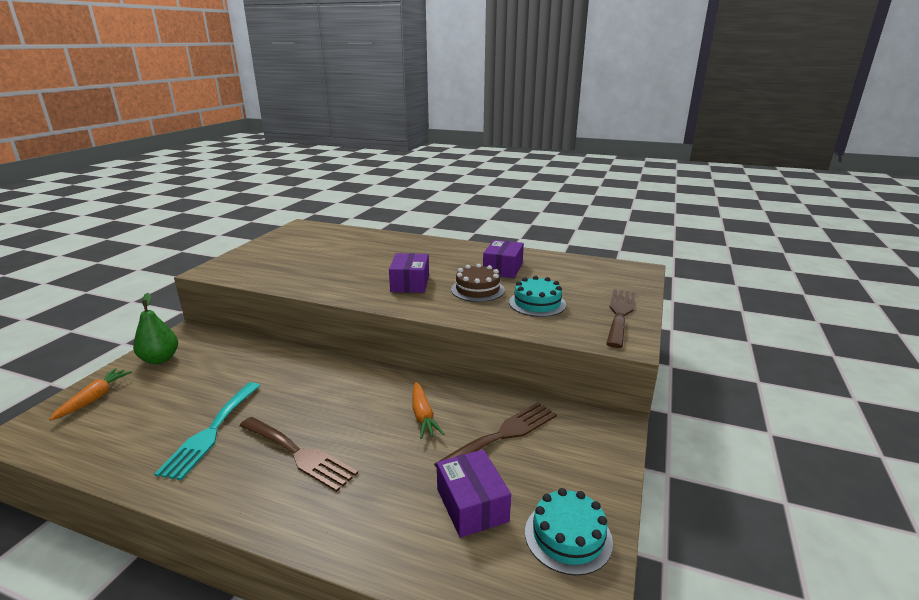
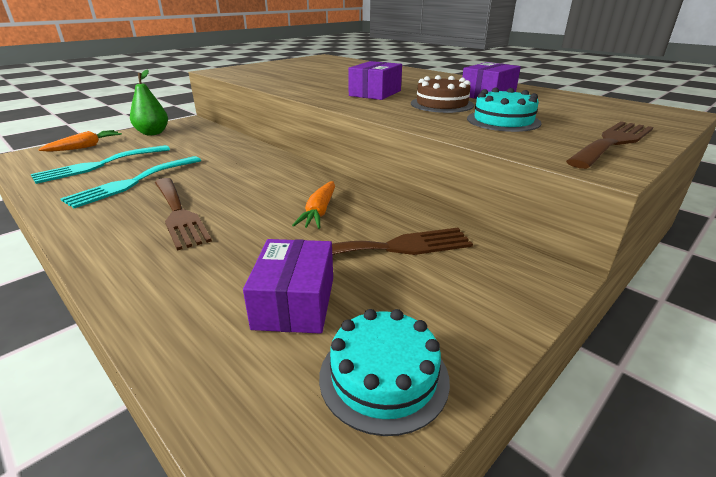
camera: 25 degrees right, 5 degrees up
(144, 419) = (99, 165): none -> turquoise fork

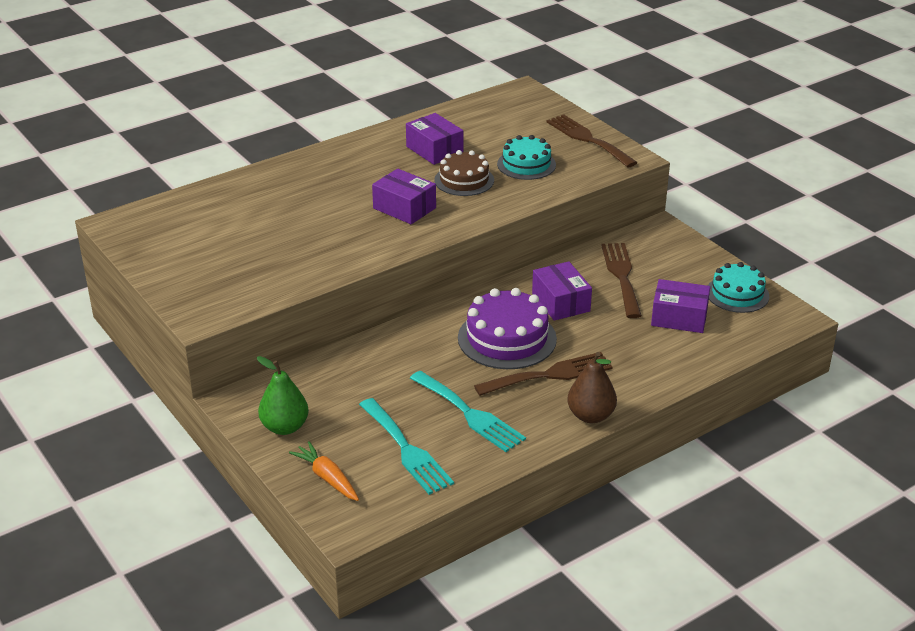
camera: 80 degrees left, 5 degrees up
(88, 241) = (590, 416): none -> brown pear
(249, 190) = (507, 338): none -> purple cake
(319, 212) = (560, 302): orange carrot -> purple box

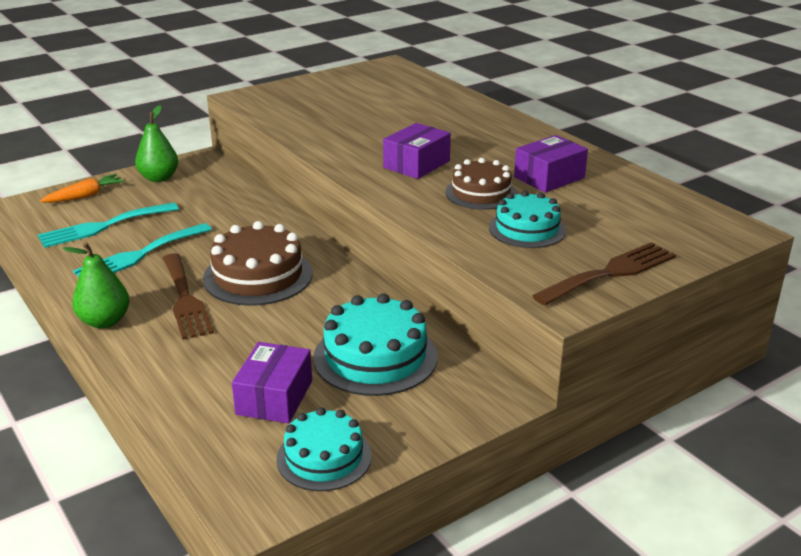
camera: 90 degrees right, 5 degrees down
(507, 338) = (258, 276): purple cake -> brown cake
(560, 302) = (321, 310): purple box -> none
(590, 416) = (104, 321): brown pear -> green pear
(621, 276) = (375, 357): brown fork -> turquoise cake

